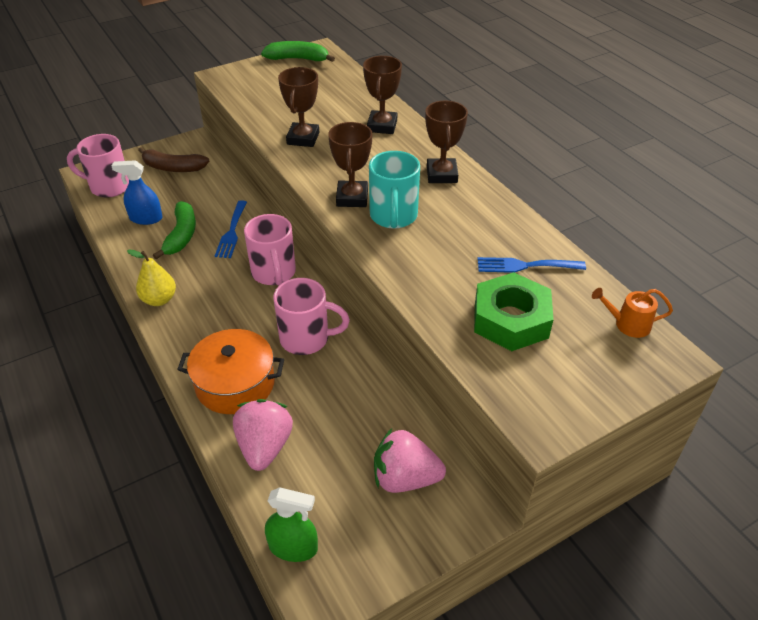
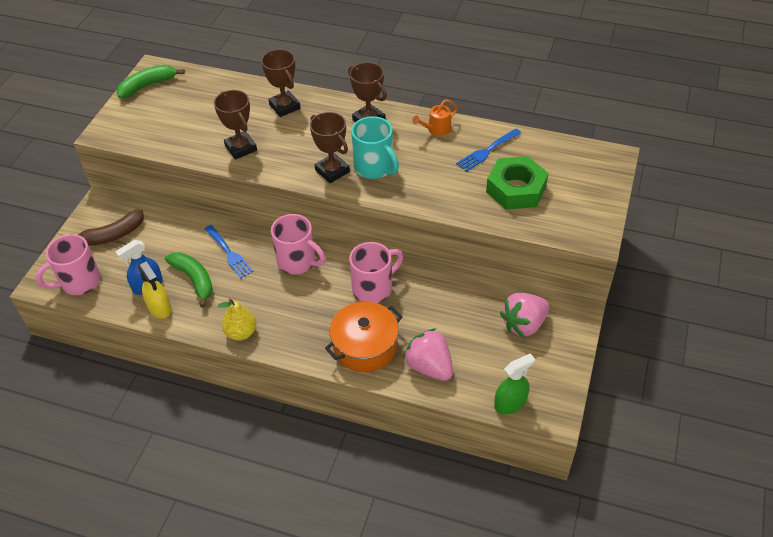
camera: 40 degrees left, 5 degrees up
(132, 240) = (159, 308): none -> yellow spray bottle
(628, 324) = (574, 152): orange watering can -> orange watering can (436, 129)

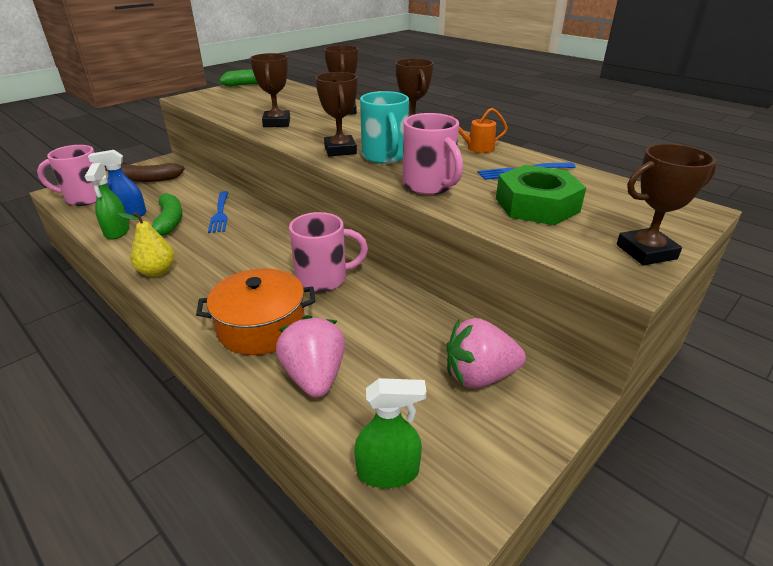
camera: 25 degrees right, 15 degrees down
(159, 308) = (117, 231): yellow spray bottle -> green spray bottle
(298, 262) = (272, 236): pink mug -> pink mug (429, 186)
(598, 213) = (646, 252): none -> brown trophy

